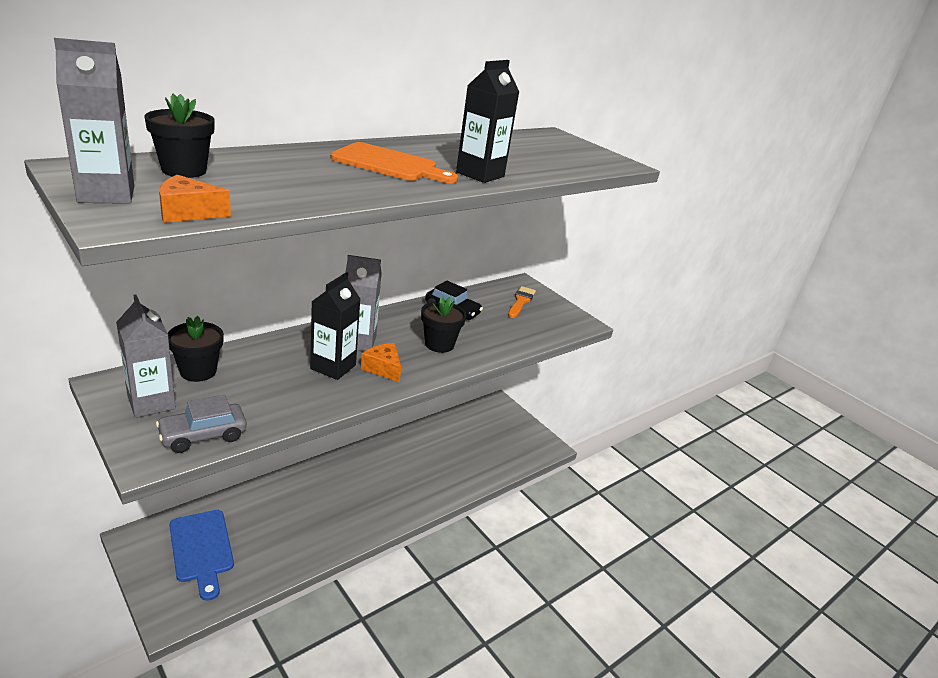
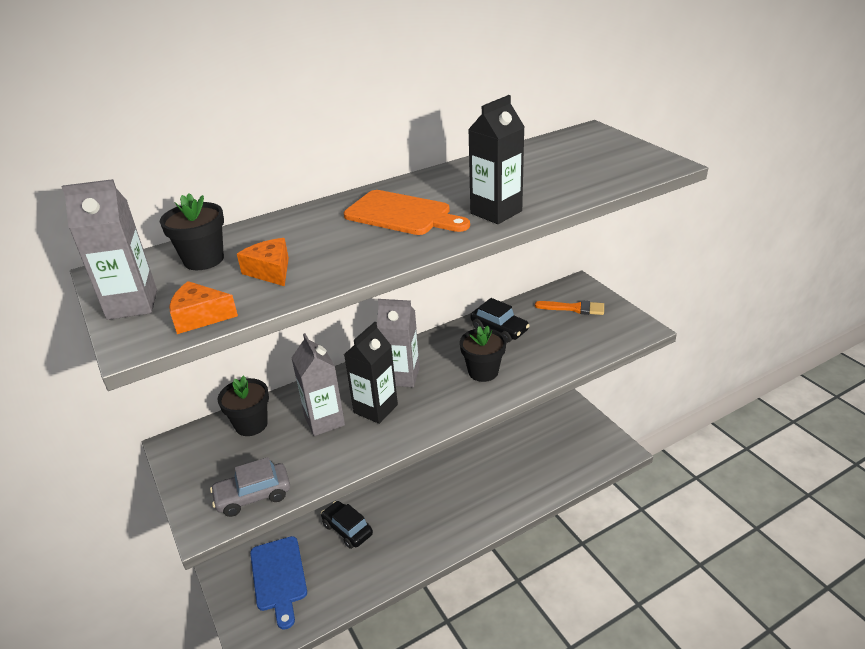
camera: 15 degrees right, 5 degrees up
(151, 403) = (209, 462): grey carton -> grey carton (324, 421)
(278, 505) = (347, 529): none -> black car
(383, 368) = (424, 406): orange cheese -> orange cheese (270, 271)
(521, 301) = (574, 308): orange brush -> orange brush turned 75 degrees clockwise

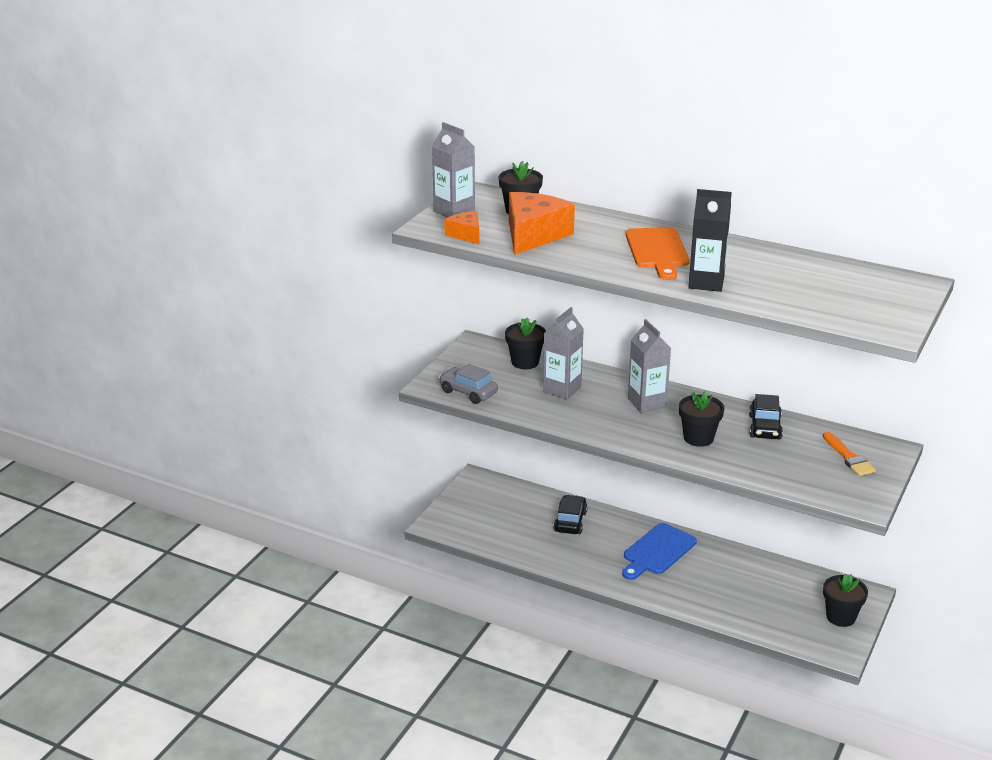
camera: 55 degrees right, 5 degrees down
(270, 271) = (533, 235): orange cheese -> orange cheese, size x1.87
(279, 577) = (496, 509): blue cutting board -> blue cutting board (657, 551)
(375, 409) = (598, 405): black carton -> none
(584, 429) = (841, 617): none -> black flower pot

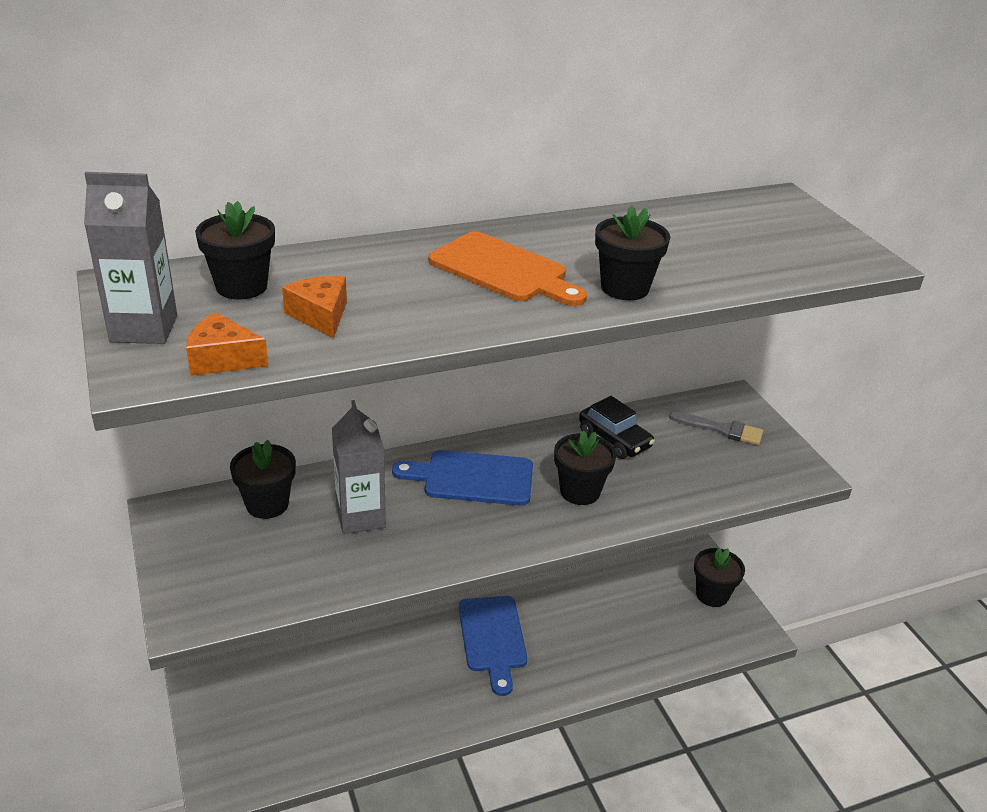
camera: 50 degrees left, 5 degrees up
(468, 392) = (251, 595): grey car -> none
(533, 235) = (320, 316): orange cheese -> orange cheese, size x0.53
(570, 521) = (369, 665): black car -> none
(647, 403) = (472, 478): grey carton -> blue cutting board
(706, 283) = (624, 288): black carton -> black flower pot
(849, 457) = (721, 429): orange brush -> grey brush

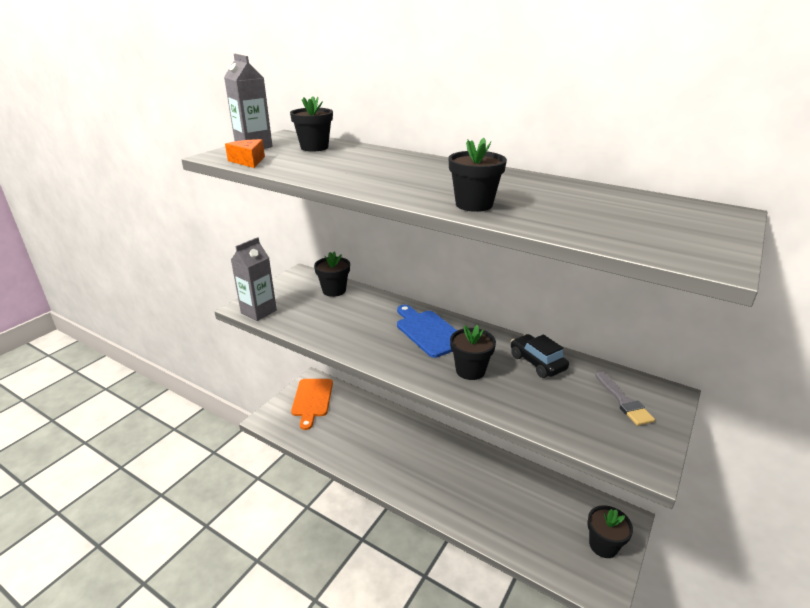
camera: 55 degrees right, 5 degrees down
(320, 316) = (313, 163): orange cheese -> none
(360, 517) = (356, 315): grey carton -> grey carton (258, 311)
(492, 638) = (441, 457): blue cutting board -> none
(503, 270) = (430, 177): orange cutting board -> orange cutting board (312, 400)
(614, 439) = (537, 362): black car -> black car turned 135 degrees clockwise

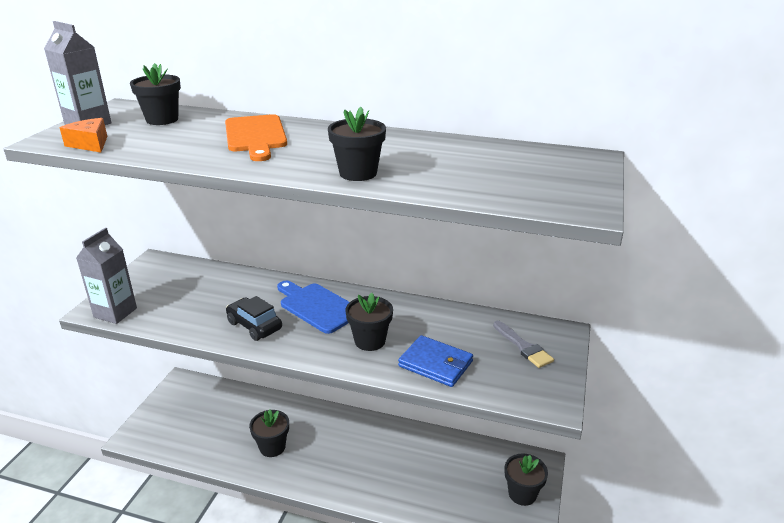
camera: 15 degrees left, 0 degrees up
(312, 400) = (185, 404): orange cutting board -> orange cutting board (255, 136)
(334, 290) = (199, 275): black flower pot -> black flower pot (272, 447)
(530, 403) = (435, 364): none -> blue wallet
(537, 362) = (435, 322): black car -> black car (254, 325)

